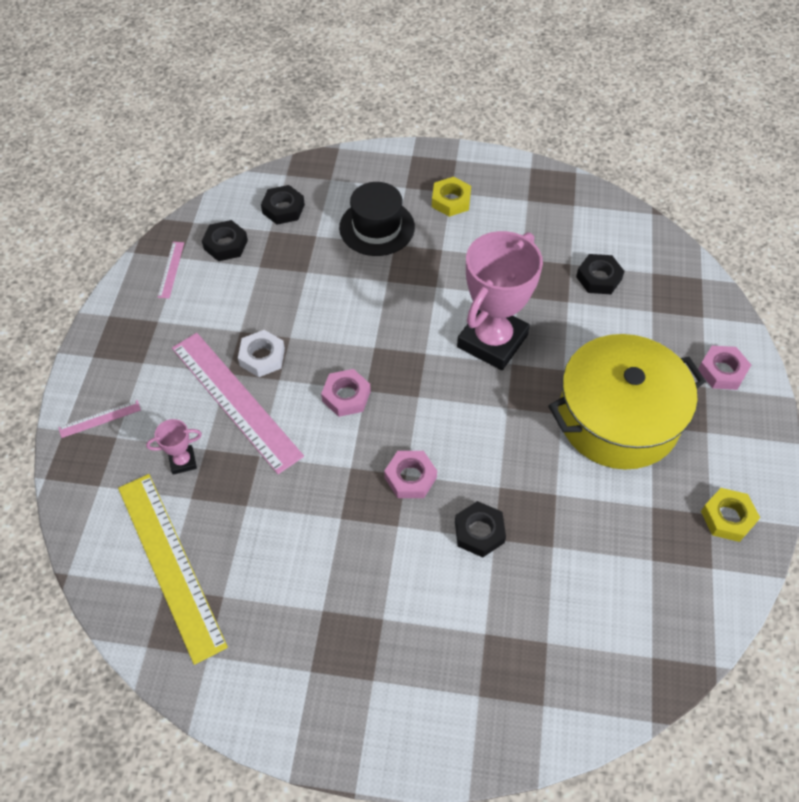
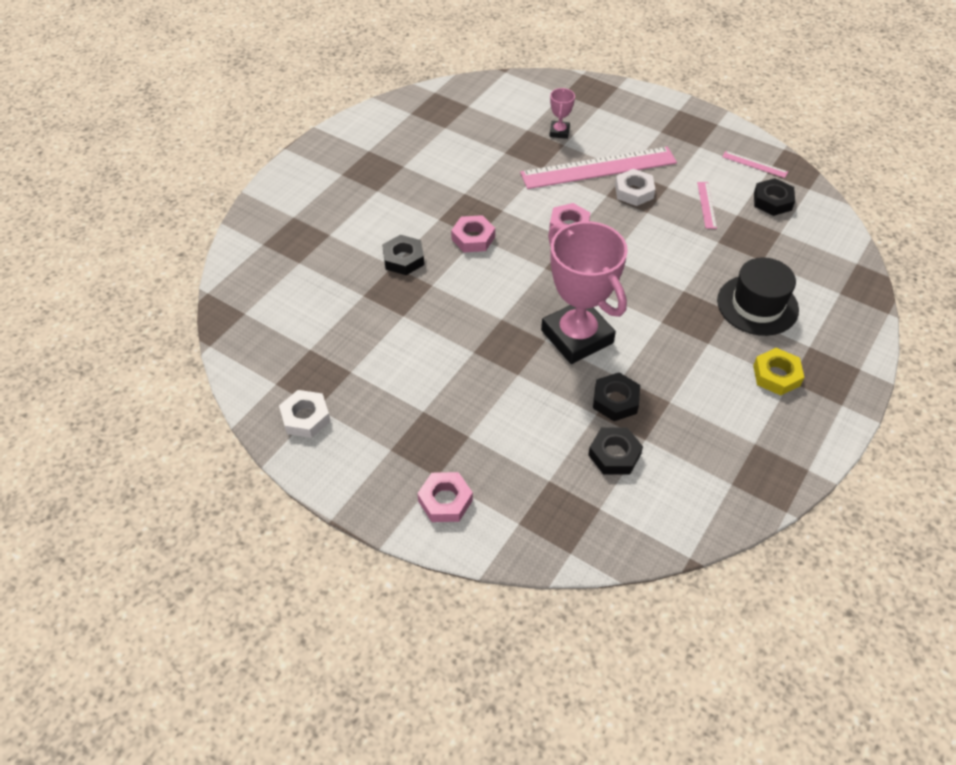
camera: 115 degrees right, 5 degrees down
(100, 418) = (619, 103): pink ruler -> pink ruler (706, 205)
(171, 564) = (483, 111): yellow ruler -> none
(283, 209) = (807, 248): black nut -> black nut (615, 400)
(618, 418) = (445, 389): yellow pot -> none
(727, 517) = (306, 417): yellow nut -> white nut

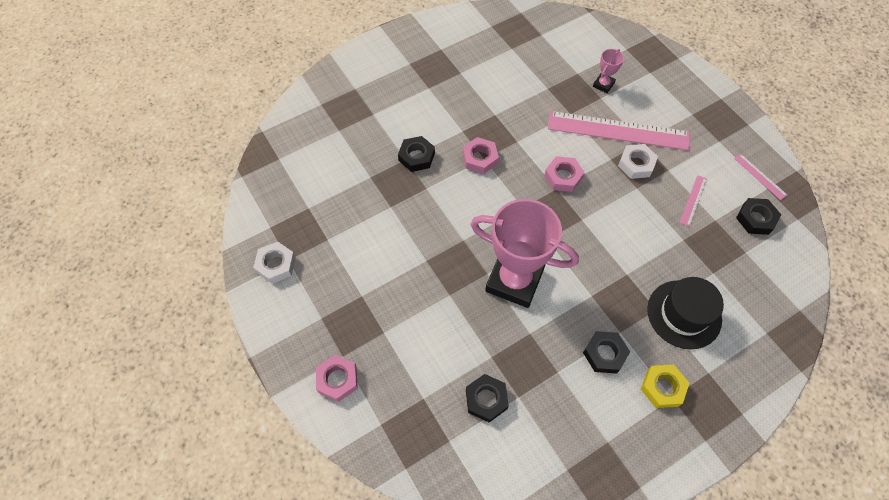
camera: 25 degrees right, 10 degrees up
(577, 336) = (514, 280): pink trophy -> pink trophy turned 60 degrees counterclockwise
(615, 400) = (513, 351): black nut -> black nut (605, 354)

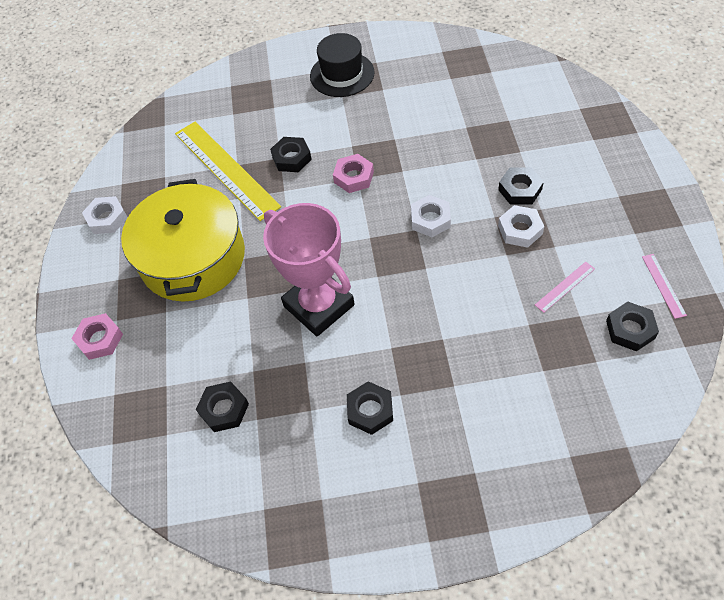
camera: 30 degrees right, 5 degrees down
(362, 184) = (225, 169): none -> yellow ruler
(380, 275) = (193, 258): none -> yellow pot
(563, 177) = (430, 219): pink nut -> white nut
(603, 84) = (531, 138): pink trophy -> none
(618, 130) = (520, 189): pink ruler -> black nut
(662, 387) = (413, 468): yellow nut -> none
(684, 314) = (482, 401): black hat -> black hat (342, 74)

